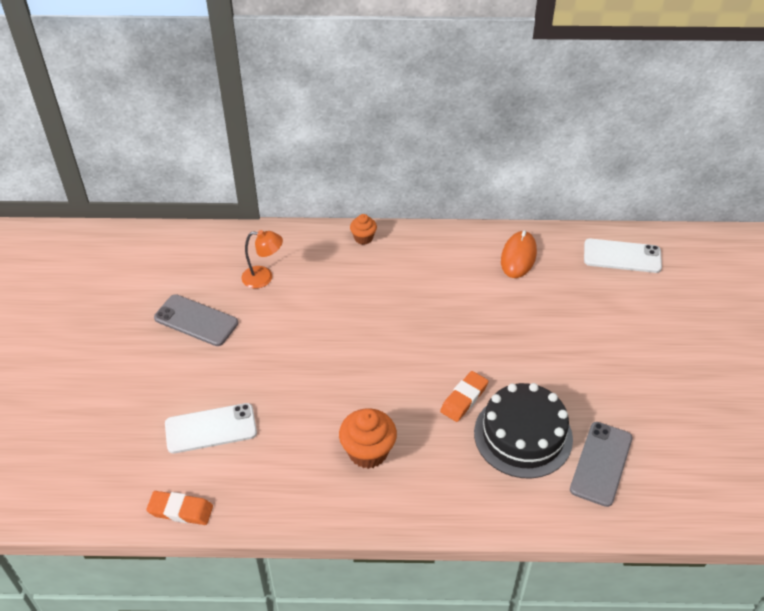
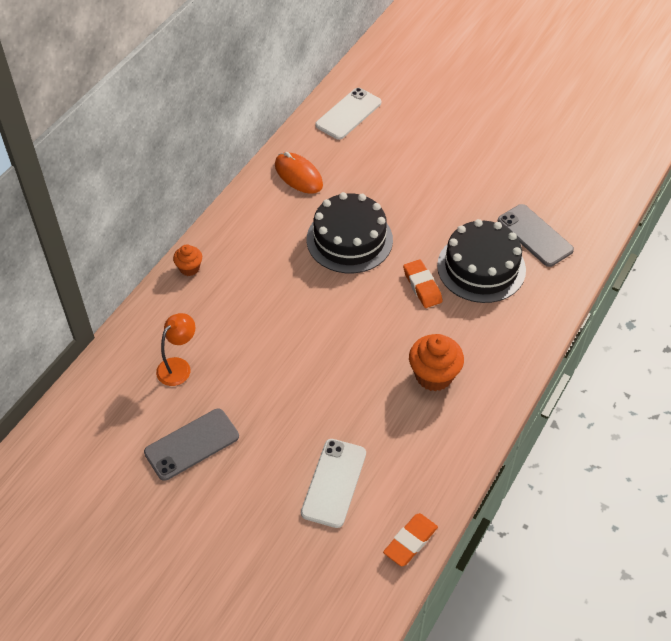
camera: 60 degrees left, 5 degrees up
(475, 323) = (349, 239): none -> black cake

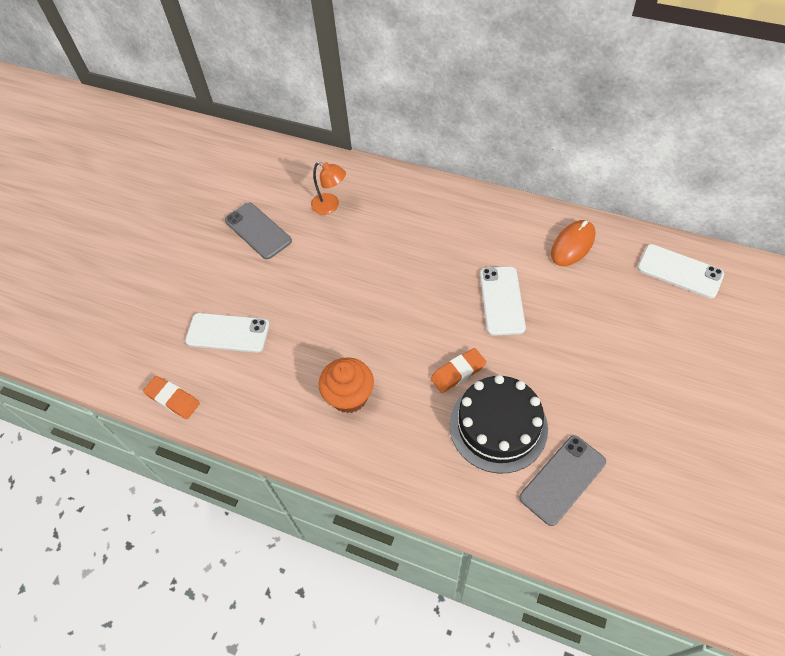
camera: 85 degrees right, 5 degrees up
(189, 268) = (434, 190): orange cupcake -> none
(349, 239) = (502, 300): black cake -> white phone

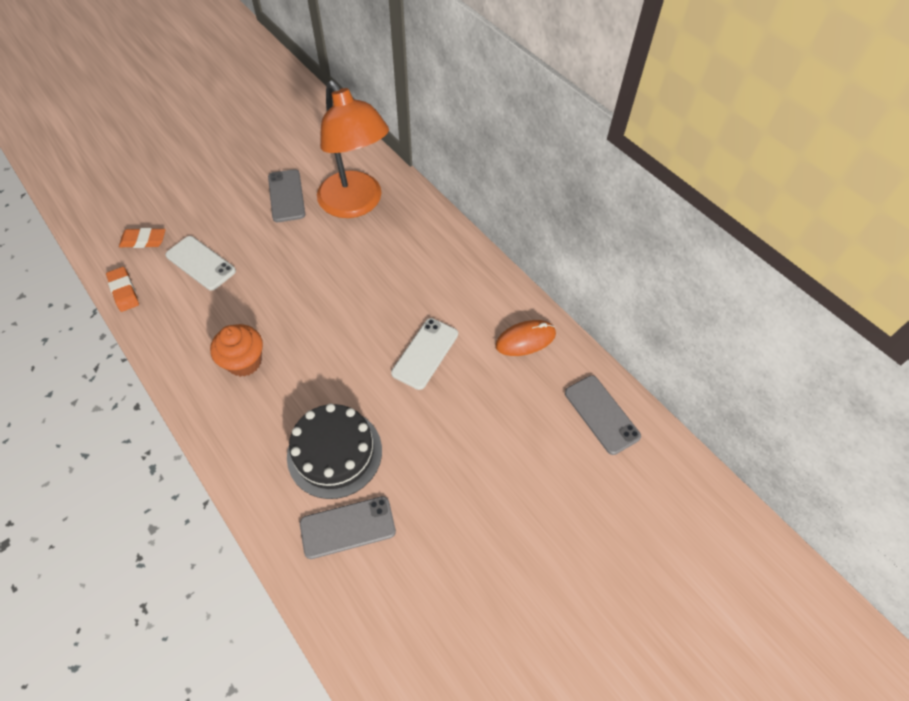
camera: 25 degrees right, 0 degrees up
(330, 206) = (356, 204): orange lamp -> orange lamp, size x2.42
(458, 372) = (340, 391): orange eraser -> orange eraser (143, 240)
(679, 271) = (601, 414): white phone -> grey phone

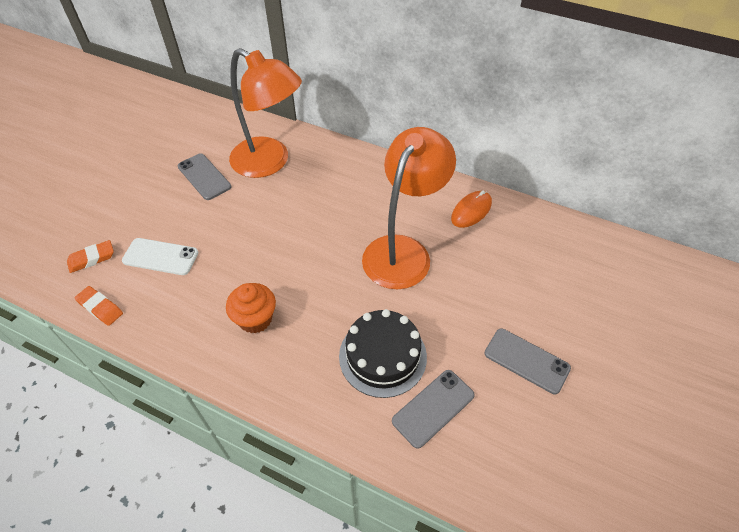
camera: 25 degrees left, 5 degrees down
(425, 353) = (403, 251): white phone -> orange lamp
(601, 414) = (561, 240): grey phone -> grey phone (526, 361)

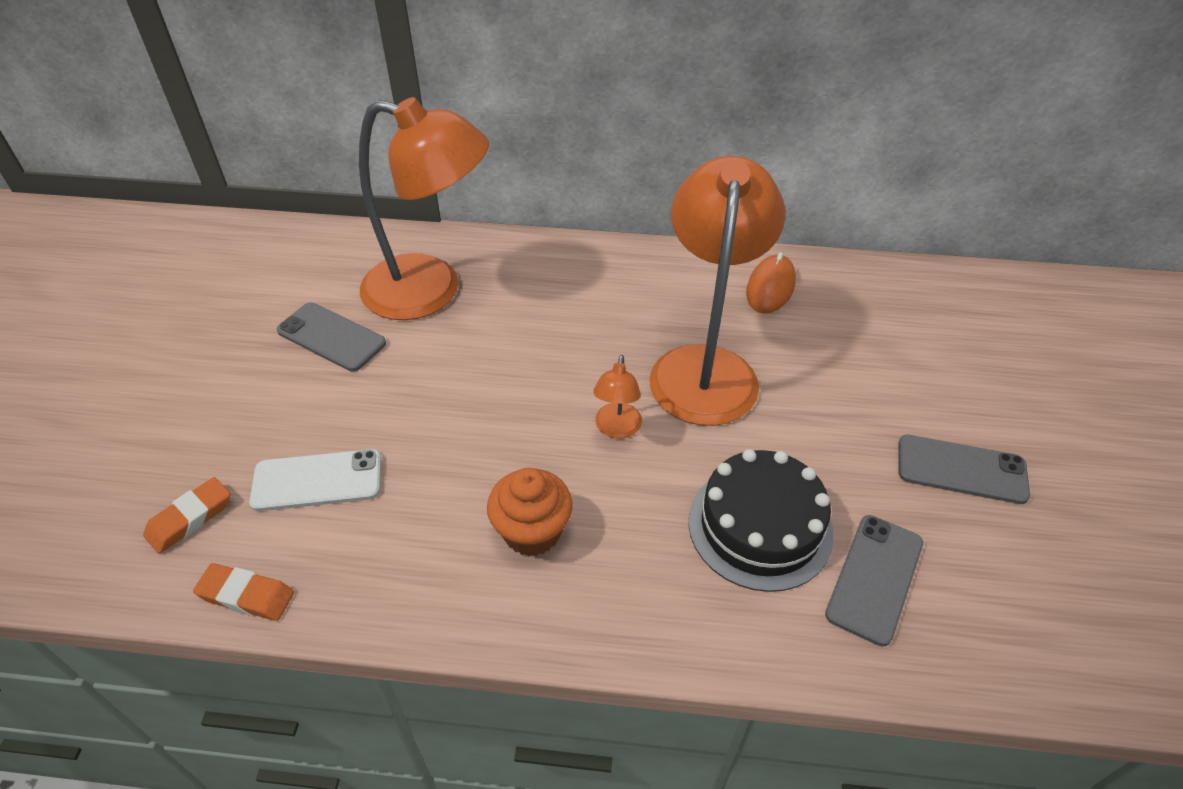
camera: 20 degrees left, 5 degrees down
(331, 274) = (617, 429): none -> orange lamp

